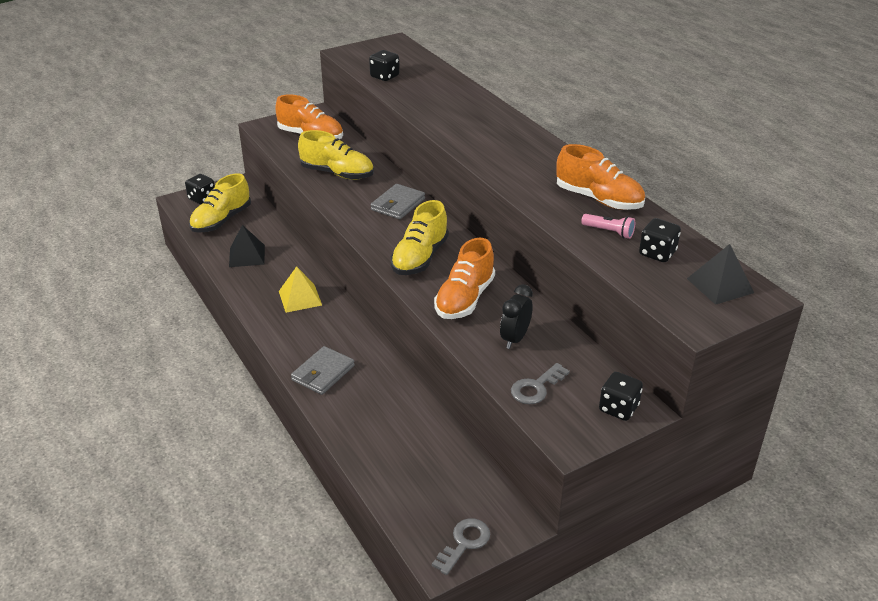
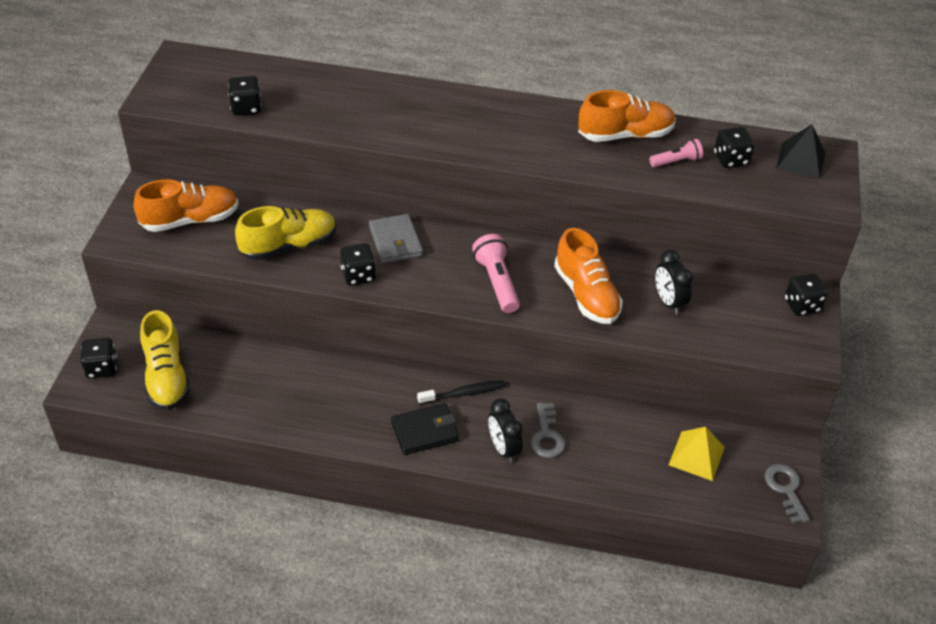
camera: 50 degrees left, 10 degrees up
(247, 256) = (257, 394): black pyramid -> none
(296, 332) = (425, 431): none -> black wallet
(300, 298) = (375, 398): yellow pyramid -> yellow pyramid (696, 456)
(323, 373) = (503, 448): grey wallet -> black clock
(347, 207) = (358, 275): none -> black dice
(350, 330) = (463, 393): none -> black toothbrush
(420, 258) = (497, 282): yellow shoe -> pink flashlight
(536, 387) = (737, 330): grey key -> grey key (547, 435)

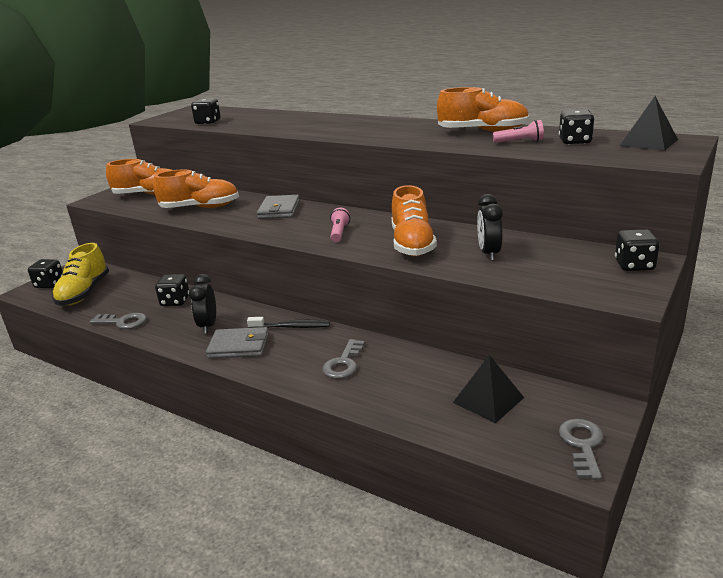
camera: 25 degrees right, 20 degrees down
(262, 418) = (123, 322): none -> grey key
(289, 245) = (200, 208): yellow shoe -> orange shoe
(358, 275) = (233, 223): black dice -> black dice (175, 301)
(425, 431) = (239, 346): black wallet -> grey wallet
(497, 282) = (339, 233): pink flashlight -> pink flashlight, size x0.63
(503, 448) = (297, 366): black clock -> black clock (208, 326)
(696, 456) = (488, 400): yellow pyramid -> black pyramid

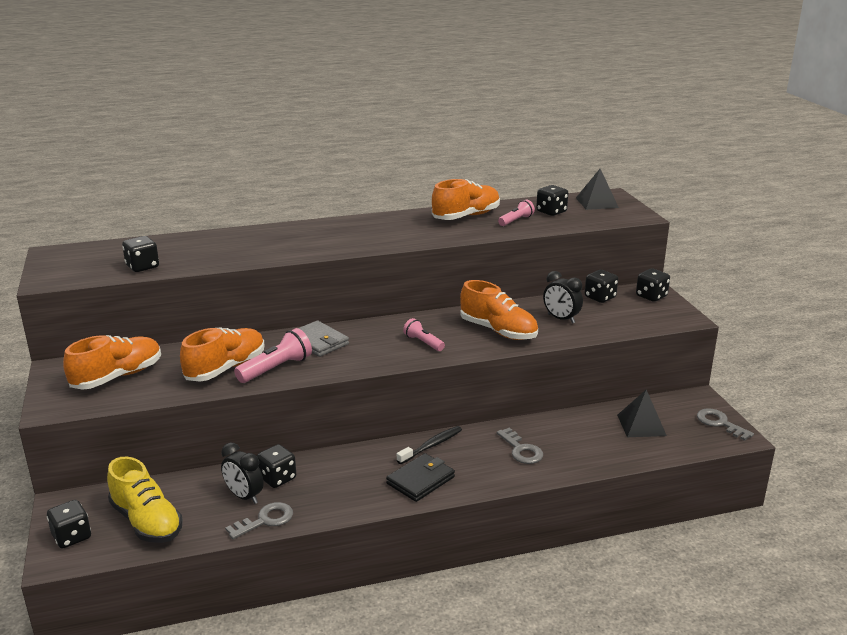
camera: 50 degrees left, 0 degrees up
(208, 326) = (358, 480): black clock -> black clock (244, 496)
(222, 217) = (276, 368): none -> pink flashlight
(239, 346) = (420, 480): grey wallet -> black wallet
(570, 249) = (600, 297): none -> black dice

